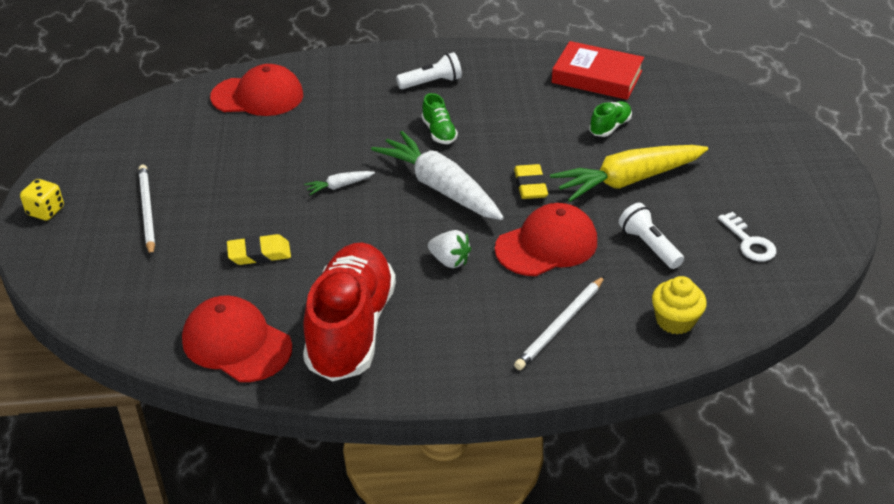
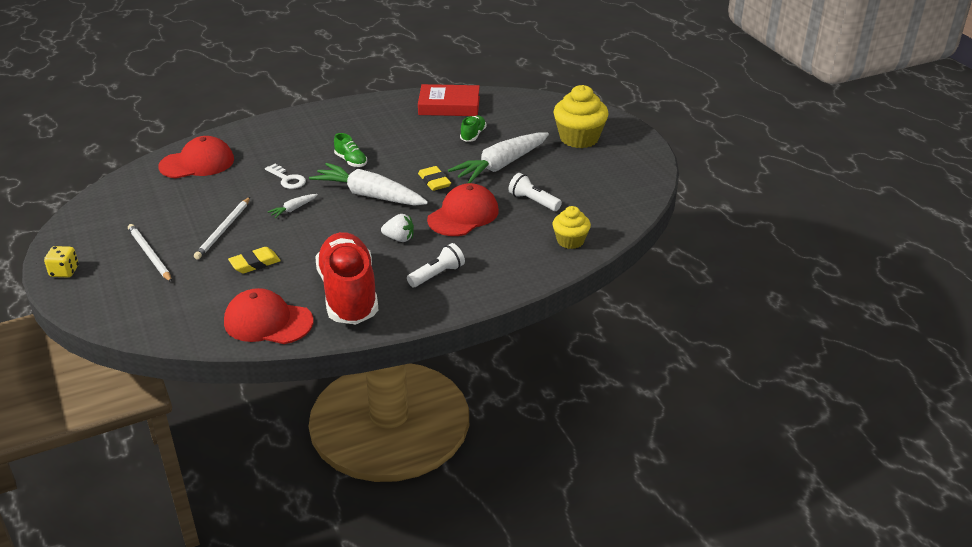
camera: 20 degrees left, 5 degrees down
(431, 83) = (329, 130): white flashlight -> white flashlight (437, 275)
(560, 325) = (495, 260): white pencil -> white pencil (223, 230)
(628, 180) = (501, 165): yellow carrot -> white carrot
(749, 242) = (598, 186): white key -> white key (287, 179)
(752, 162) = (579, 138): none -> yellow cupcake

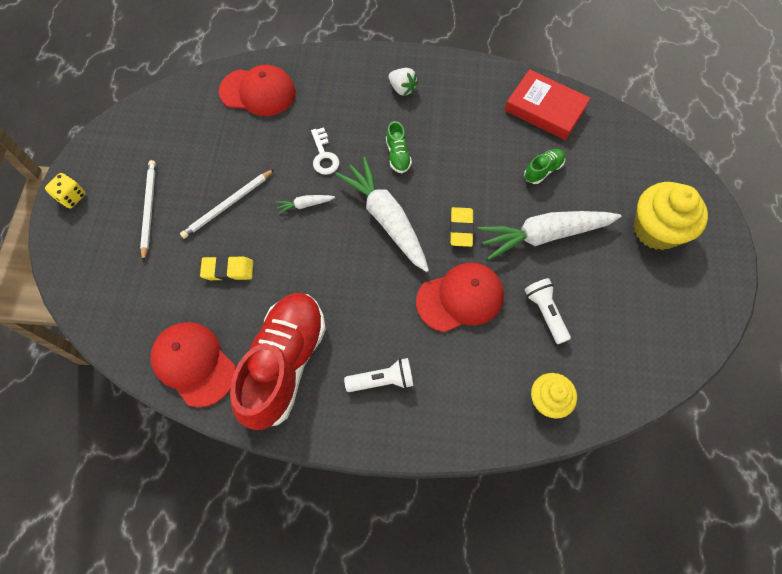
camera: 30 degrees right, 30 degrees up
(399, 238) = (377, 303): white strawberry -> white strawberry (402, 89)

